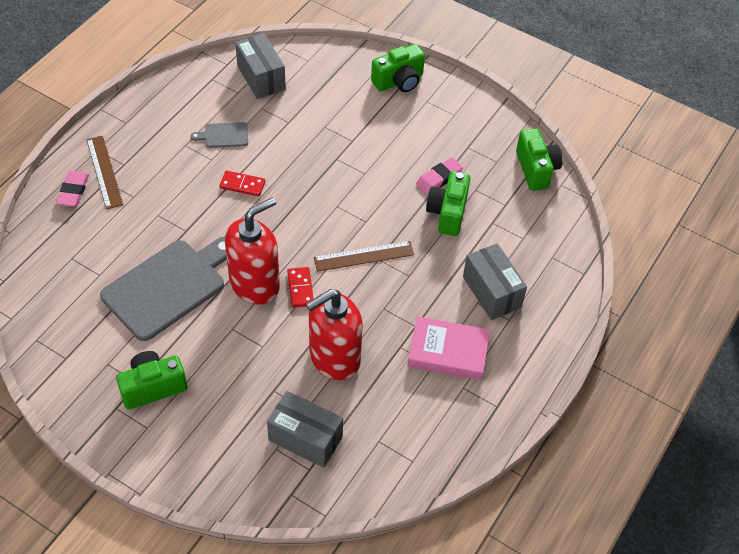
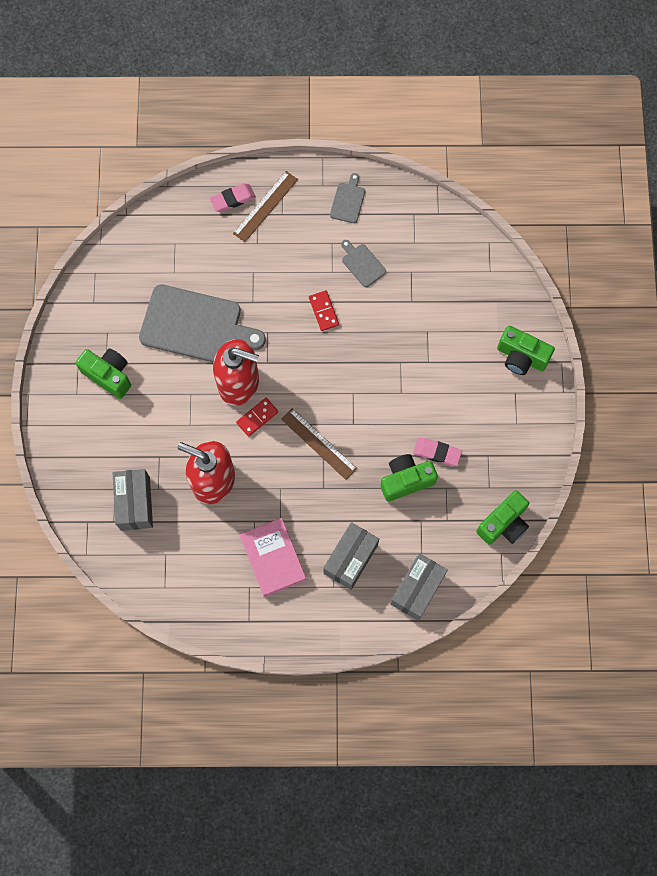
camera: 60 degrees right, 20 degrees up
(157, 114) = (348, 201): none -> grey cutting board
(261, 78) = (443, 249): grey box -> grey box (417, 589)

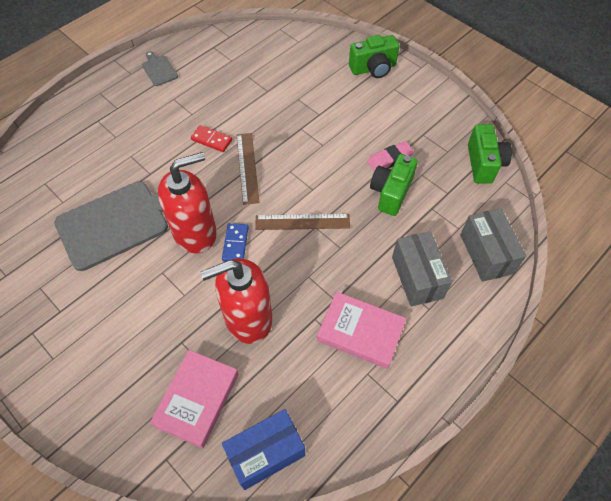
camera: 45 degrees left, 15 degrees down
(109, 375) = (71, 318): green camera -> none
(135, 503) = (197, 400): grey box -> pink book
(143, 574) = (266, 453): none -> blue box
(233, 199) = (67, 125): pink eraser -> none
(257, 417) = (235, 244): red domino -> blue domino
(265, 206) = (99, 112): brown ruler -> brown ruler (247, 167)
(362, 264) = (209, 95): grey cutting board -> none

